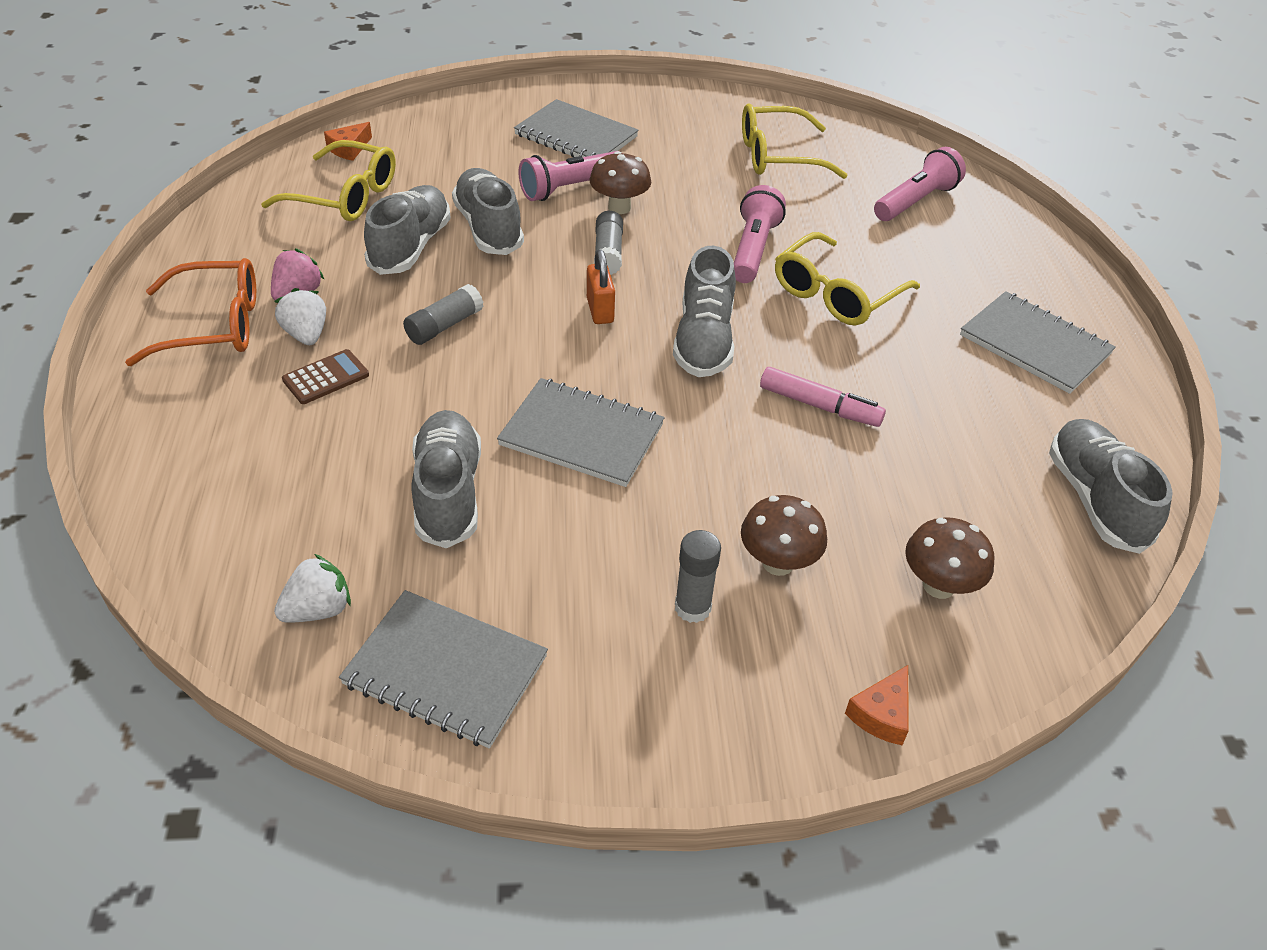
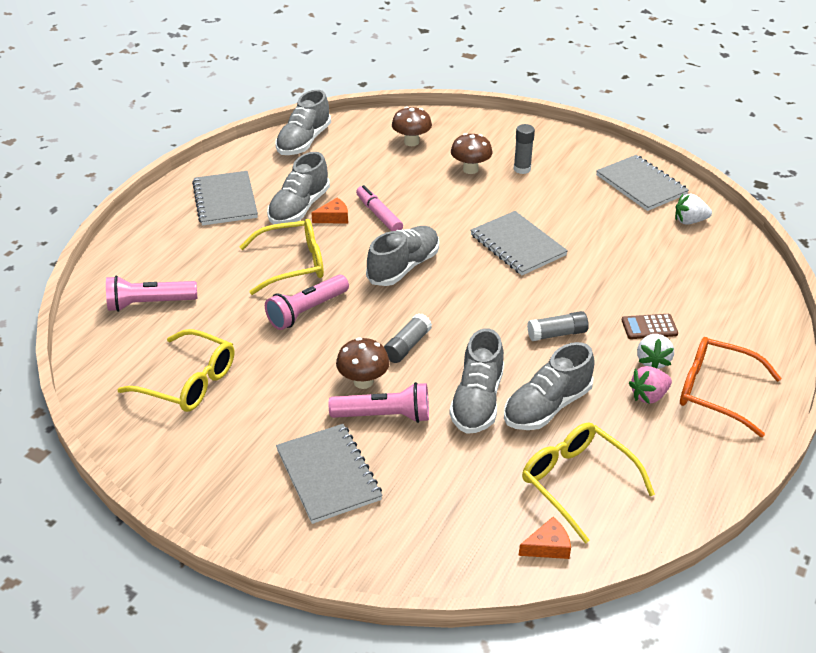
camera: 145 degrees left, 5 degrees down
(448, 493) = (605, 244): grey shoe -> grey shoe (299, 208)
(600, 310) = (449, 307): orange padlock -> none
(882, 714) = (479, 122): orange cheese -> orange cheese (333, 217)

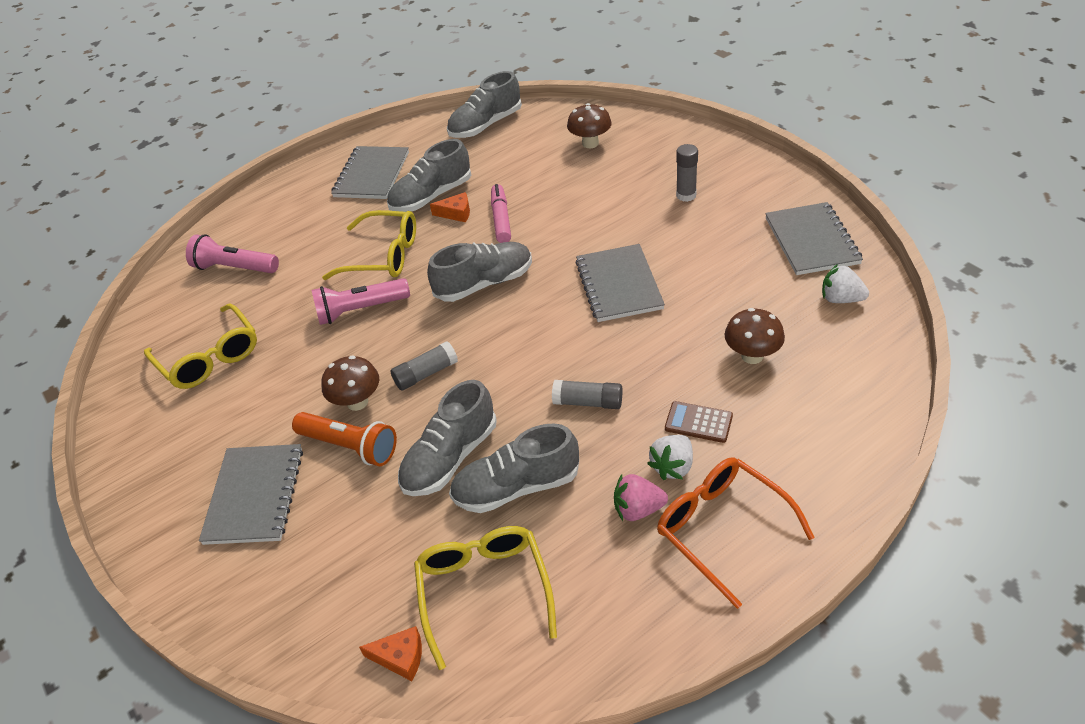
camera: 30 degrees right, 5 degrees up
(384, 416) = (350, 446): pink flashlight -> orange flashlight
(470, 169) = (630, 185): brown mushroom -> brown mushroom (752, 356)

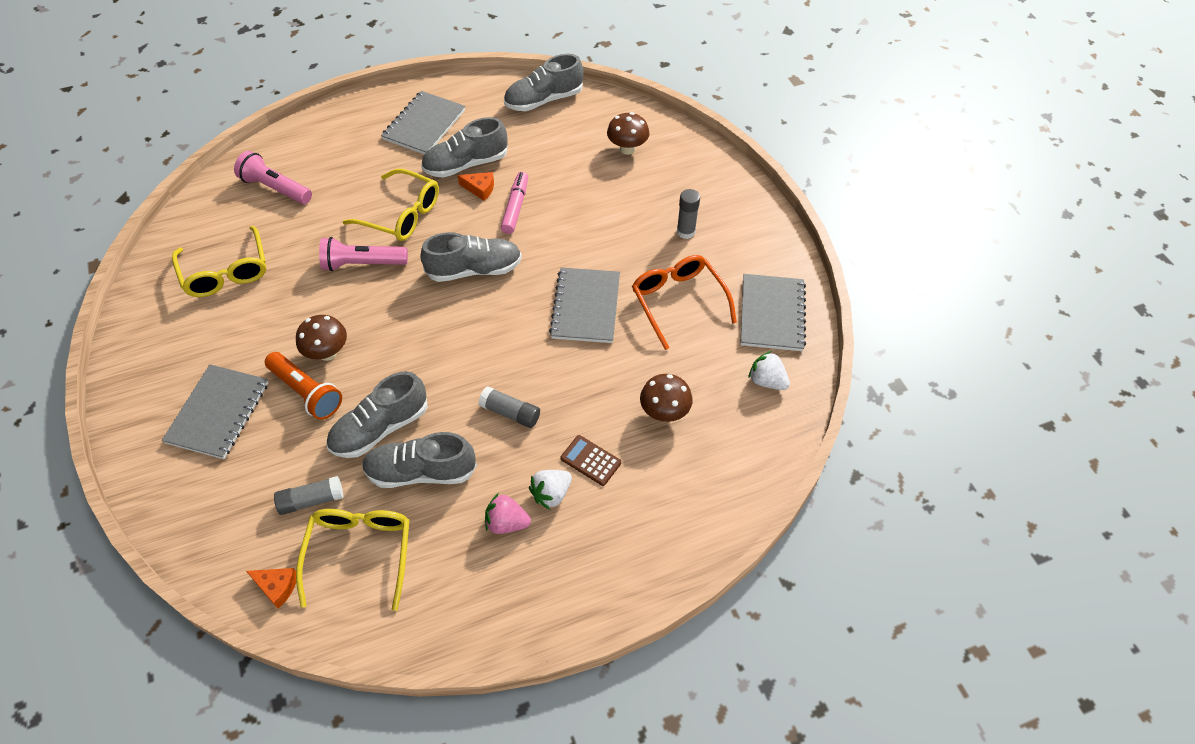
camera: 10 degrees right, 10 degrees up
(426, 374) = (392, 343): grey glue stick -> grey glue stick (311, 500)
(721, 528) = (564, 561): orange glasses -> orange glasses (678, 301)

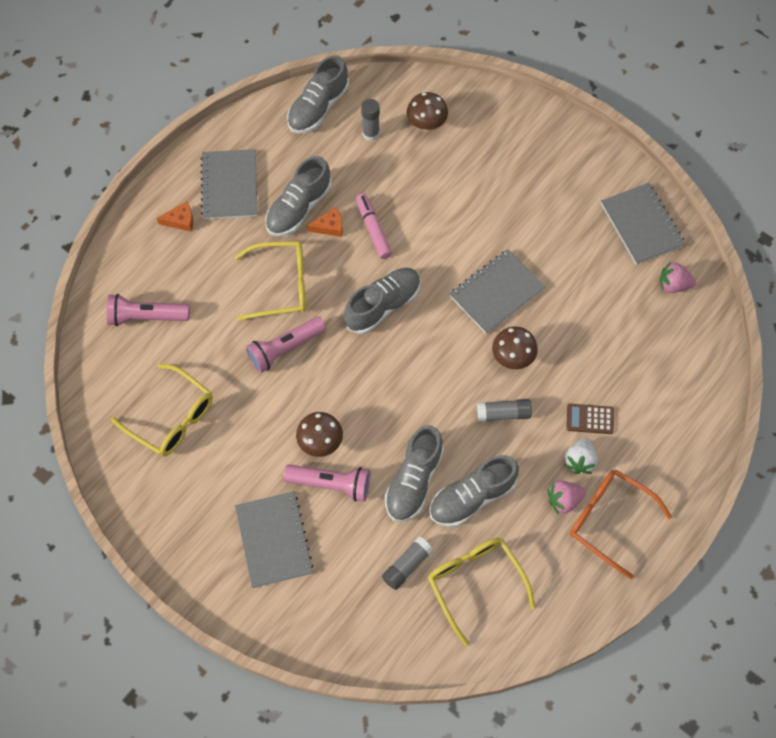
camera: 30 degrees left, 10 degrees up
(277, 587) = (434, 642): orange cheese -> orange cheese (180, 221)
(306, 392) = (331, 484): orange flashlight -> pink flashlight
(586, 307) = (496, 293): grey notebook -> grey notebook turned 75 degrees clockwise
(664, 412) = (616, 351): brown mushroom -> brown mushroom (512, 357)
(678, 301) = (564, 250): orange glasses -> orange glasses (609, 520)
(685, 232) = (528, 183): grey glue stick -> grey glue stick (370, 133)
(767, 381) = (673, 285): white strawberry -> pink strawberry

